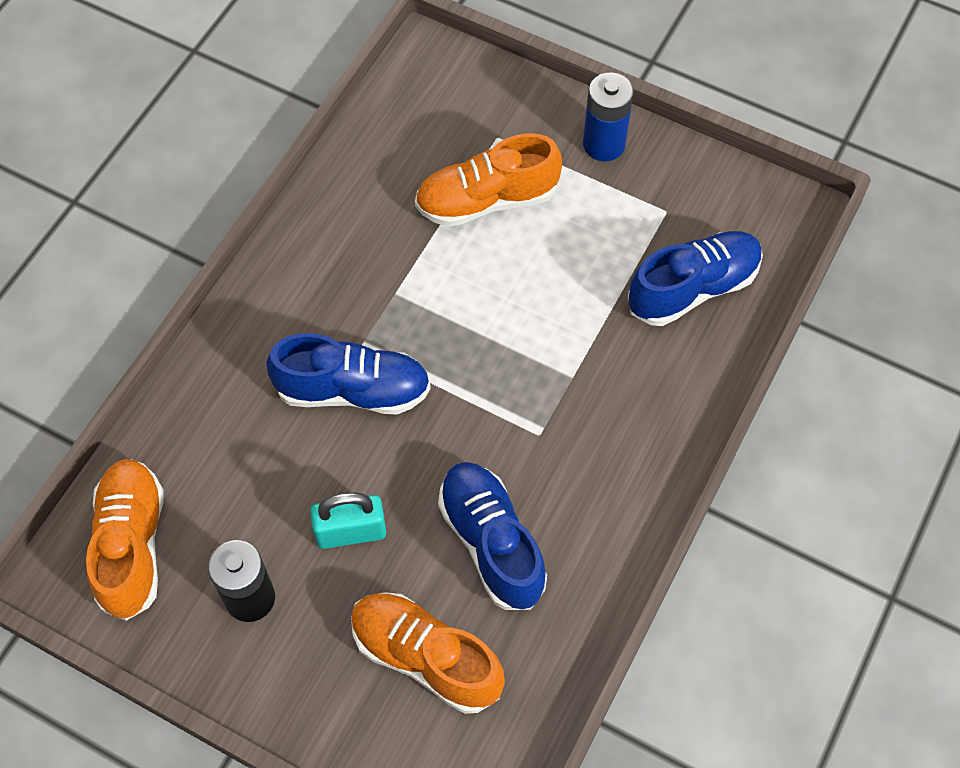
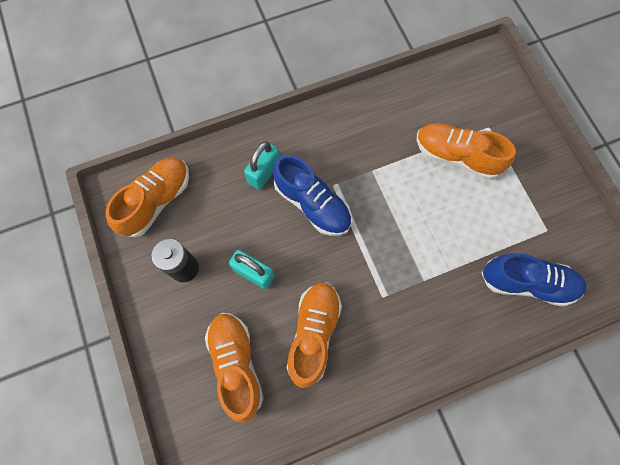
camera: 40 degrees right, 10 degrees up
(253, 398) = (264, 172): none -> turquoise padlock
(491, 543) = (313, 333): blue shoe -> orange shoe
(604, 144) = (542, 170): blue battery -> none

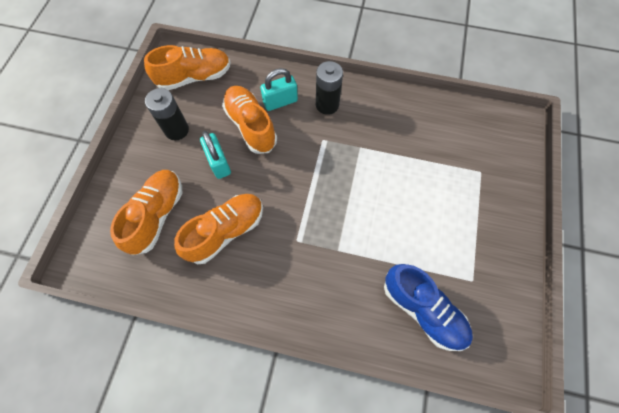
camera: 35 degrees right, 5 degrees down
(311, 147) = (327, 105): none -> black battery
(312, 204) = (297, 143): blue shoe -> none
(456, 156) = (436, 177): orange shoe -> orange shoe (251, 126)

